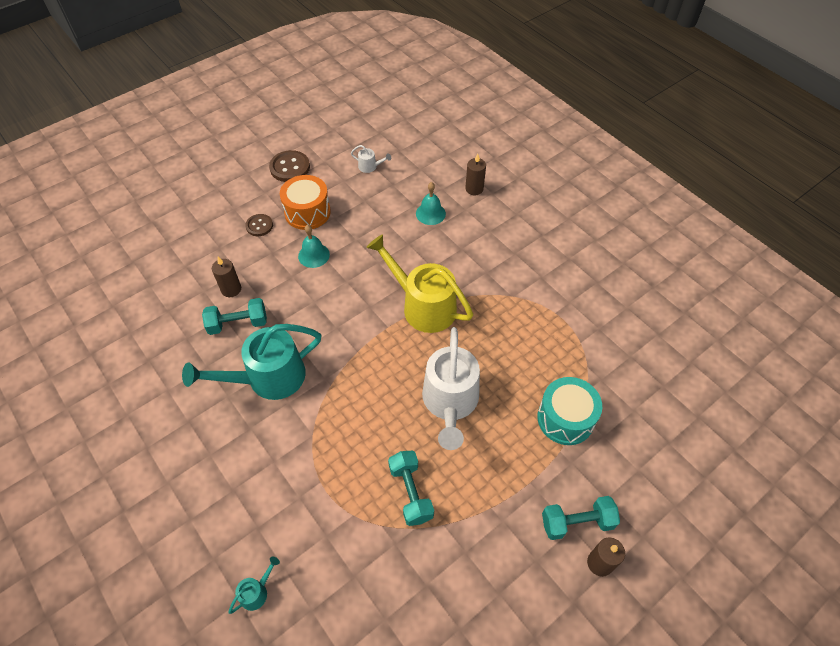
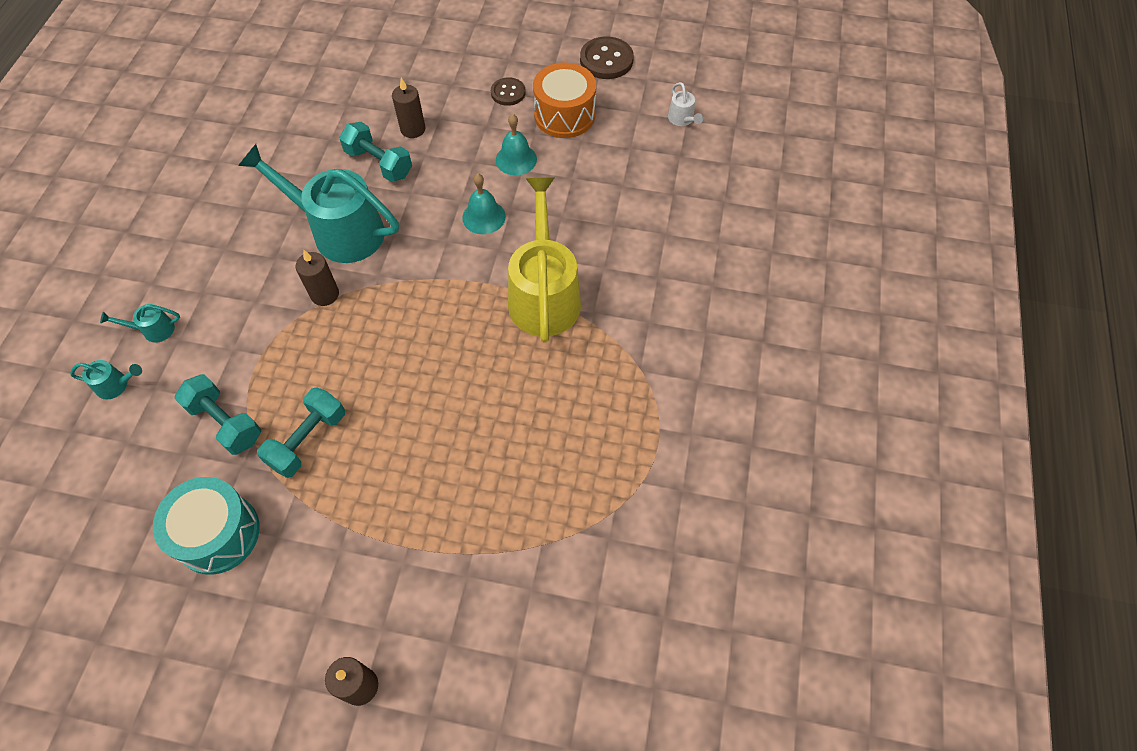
camera: 50 degrees right, 5 degrees up
(233, 540) = (153, 330): none -> turquoise watering can
(430, 213) = (676, 215): turquoise bell -> turquoise bell (484, 217)
(450, 403) = (443, 404): white watering can -> none
(474, 189) = (757, 230): brown candle -> brown candle (325, 294)
(565, 418) = (520, 532): turquoise drum -> turquoise drum (218, 534)
(577, 522) = (393, 629): turquoise dumbbell -> turquoise dumbbell (225, 422)

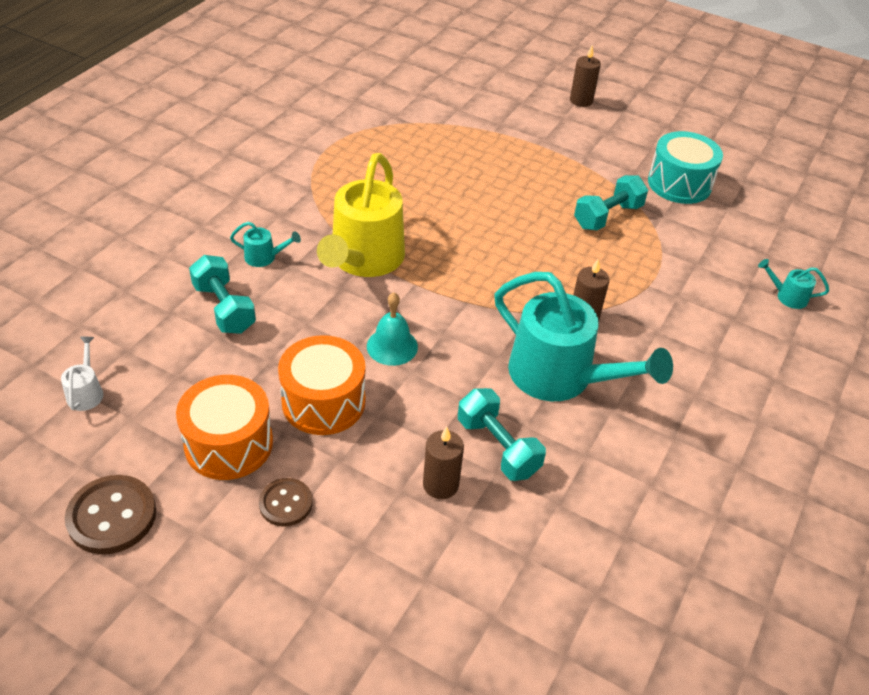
camera: 165 degrees left, 15 degrees down
(153, 330) = (762, 333): turquoise watering can -> turquoise watering can (265, 257)
(225, 422) = (679, 245): turquoise dumbbell -> turquoise dumbbell (224, 308)
(516, 159) = (323, 402): turquoise bell -> orange drum

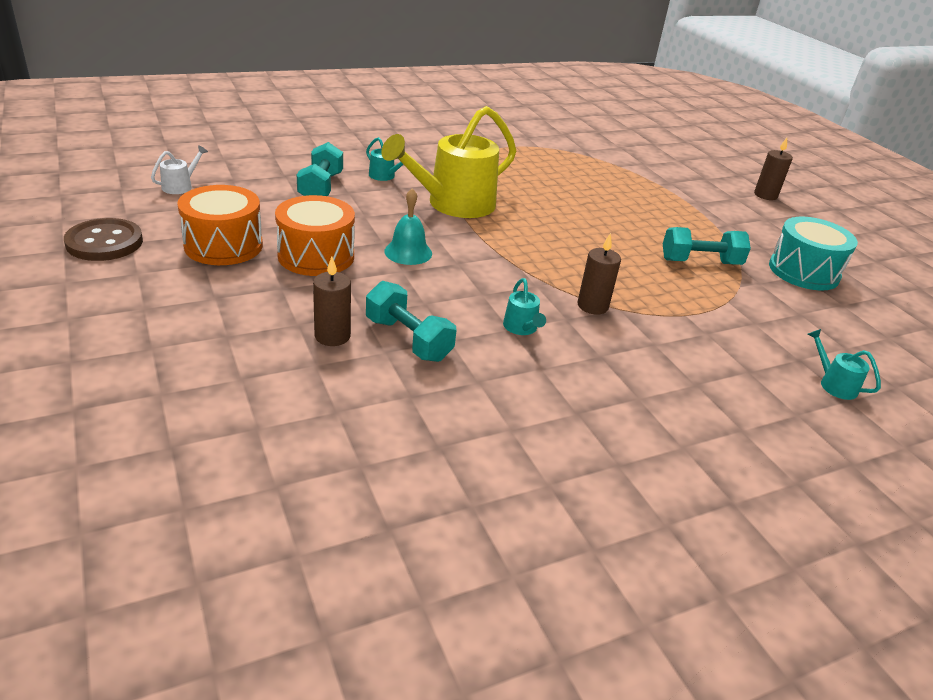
camera: 35 degrees right, 10 degrees down
(285, 503) = (212, 290): brown button -> none
(497, 447) = (408, 339): turquoise dumbbell -> turquoise dumbbell turned 45 degrees counterclockwise
(561, 377) = (521, 328): turquoise watering can -> turquoise watering can, size x0.41

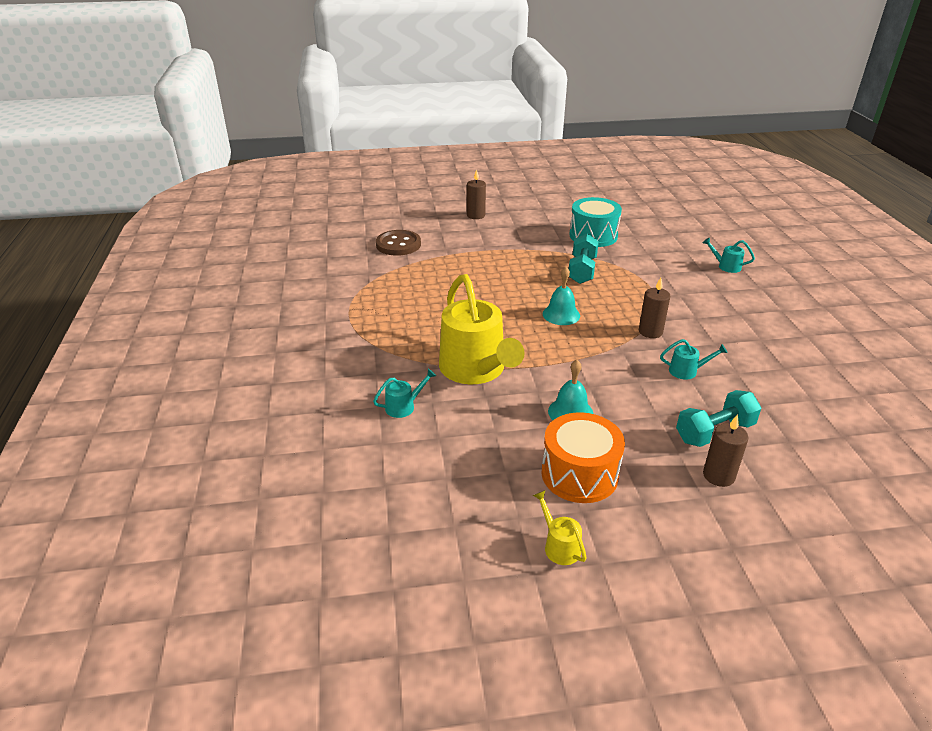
camera: 70 degrees left, 0 degrees up
(104, 242) = (551, 662): brown button -> brown button (398, 244)
(180, 186) = (398, 586): white watering can -> none
(223, 245) = (559, 545): orange drum -> yellow watering can
(321, 187) = (423, 457): turquoise dumbbell -> none
(586, 248) = (561, 314): none -> turquoise bell
(833, 384) = (726, 266): turquoise watering can -> turquoise watering can turned 45 degrees clockwise

